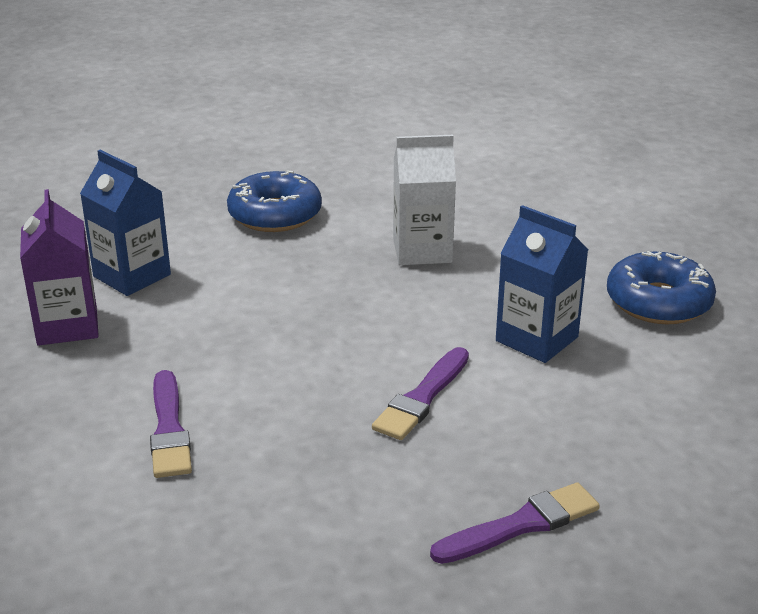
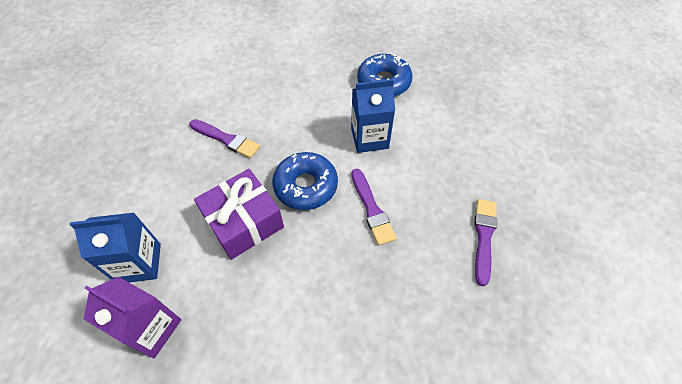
camera: 50 degrees left, 25 degrees up
(169, 429) = (299, 335): purple brush -> purple brush (226, 139)
(268, 312) = (244, 222): none -> purple gift
(275, 215) = (161, 159): blue donut -> blue donut (306, 186)
(422, 250) = (262, 126): white carton -> none

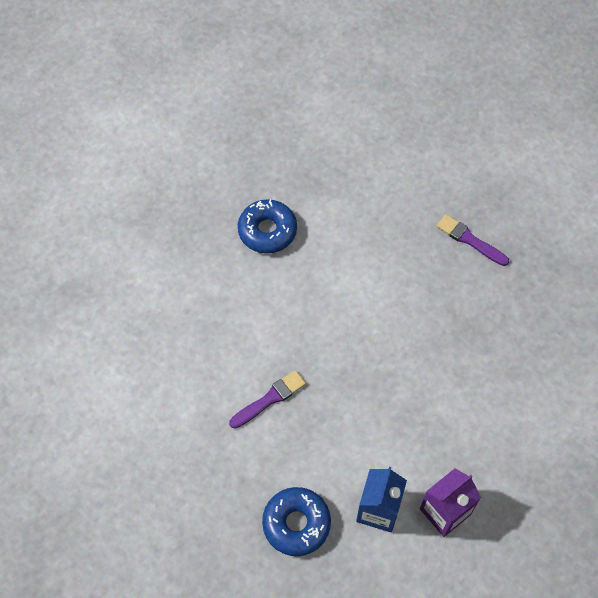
camera: 65 degrees left, 5 degrees up
(244, 222) = (374, 412): purple gift -> none
(306, 186) = (360, 349): blue donut -> blue donut (296, 524)
(369, 138) = (331, 275): blue carton -> none
(372, 209) = (408, 307): purple brush -> none

